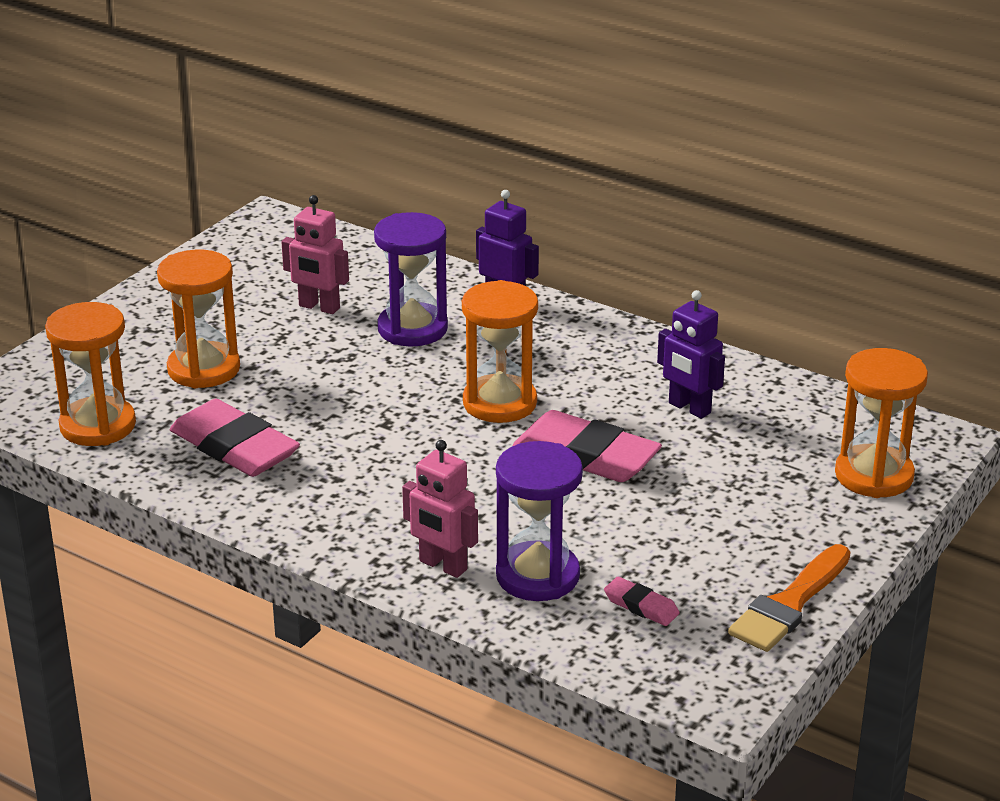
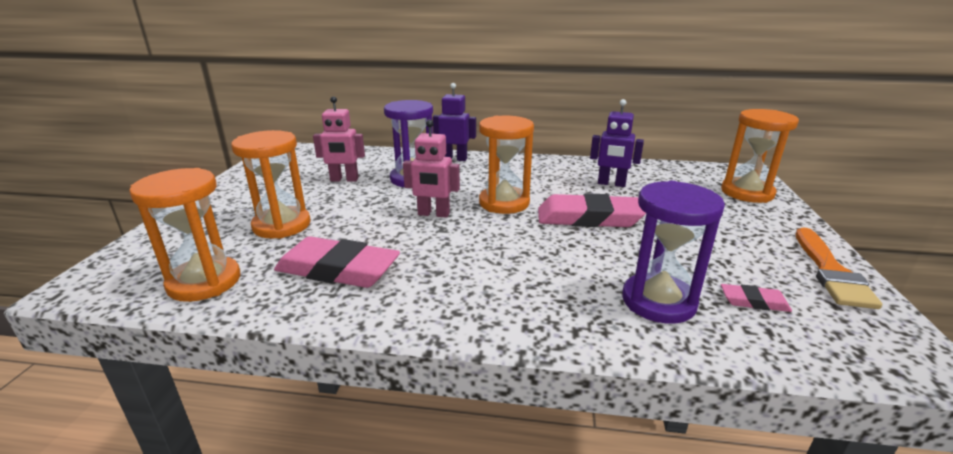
camera: 25 degrees left, 5 degrees down
(442, 566) = (583, 315): pink robot -> pink robot (433, 214)

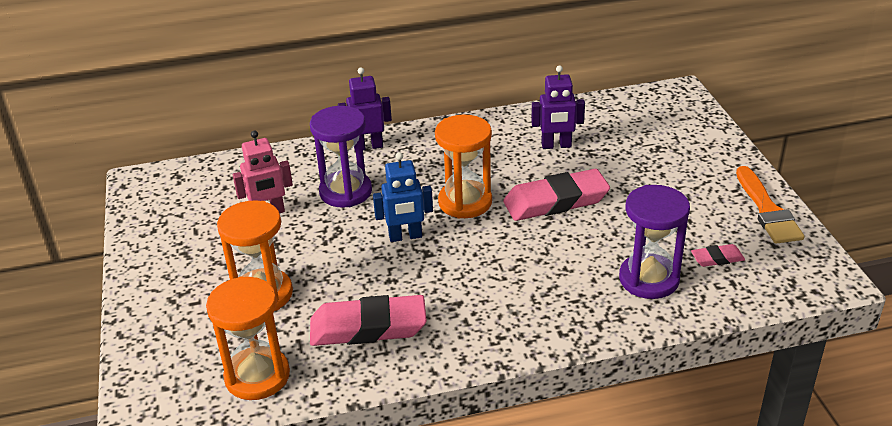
camera: 20 degrees left, 10 degrees up
(433, 214) = (405, 236): pink robot -> blue robot
(747, 193) = (686, 126): orange hourglass -> none

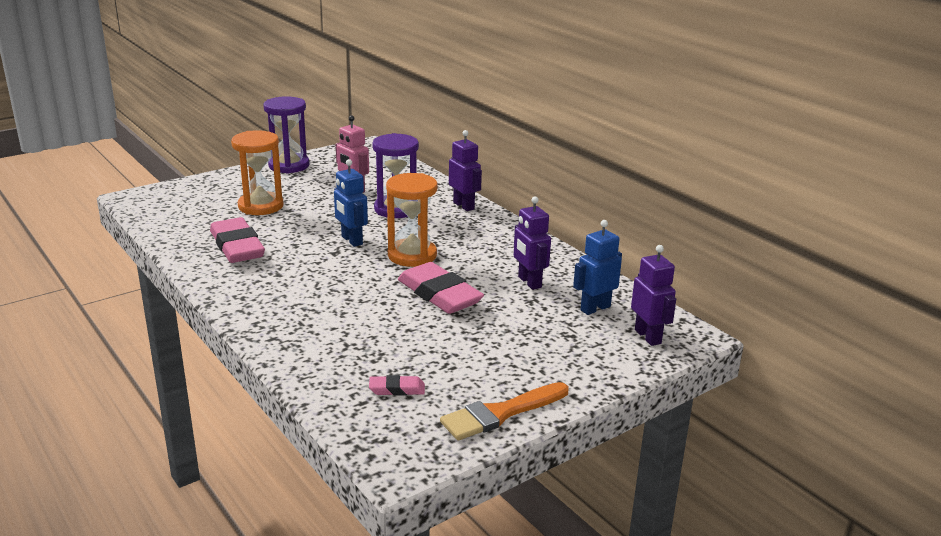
camera: 65 degrees right, 10 degrees down
(257, 376) = (176, 221): orange hourglass -> none
(618, 124) = (595, 308): none -> blue robot
(649, 279) = (346, 355): purple hourglass -> purple hourglass (289, 165)
(673, 111) = (648, 336): none -> purple robot
(717, 258) = (397, 389): pink eraser -> pink eraser turned 60 degrees counterclockwise

